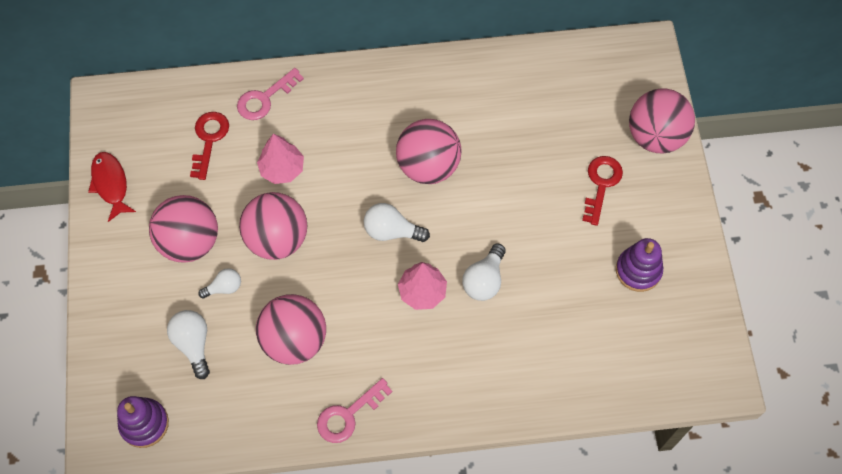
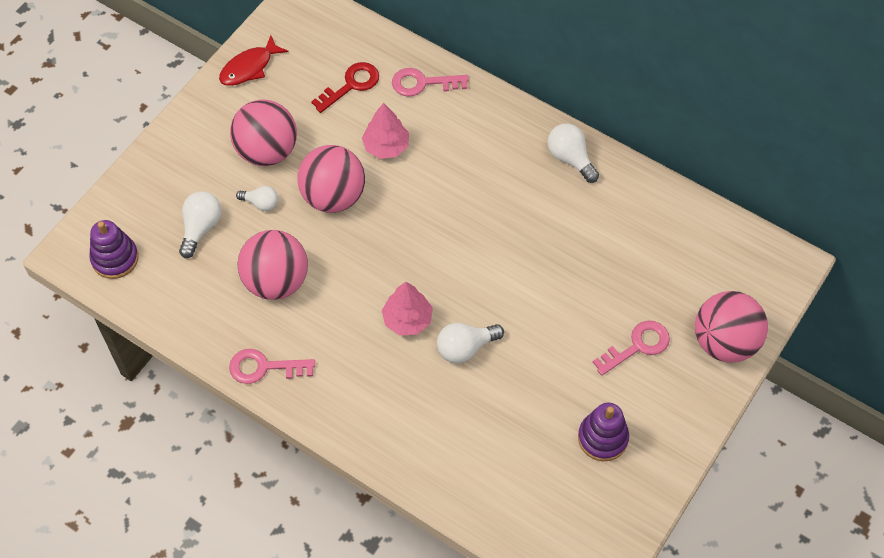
camera: 40 degrees right, 5 degrees down
(111, 184) = (249, 67): red fish -> red fish turned 150 degrees counterclockwise
(391, 231) = (427, 255): white light bulb -> white light bulb (570, 158)
(428, 166) = (504, 226): pink ball -> none
(601, 184) = (637, 346): red key -> pink key

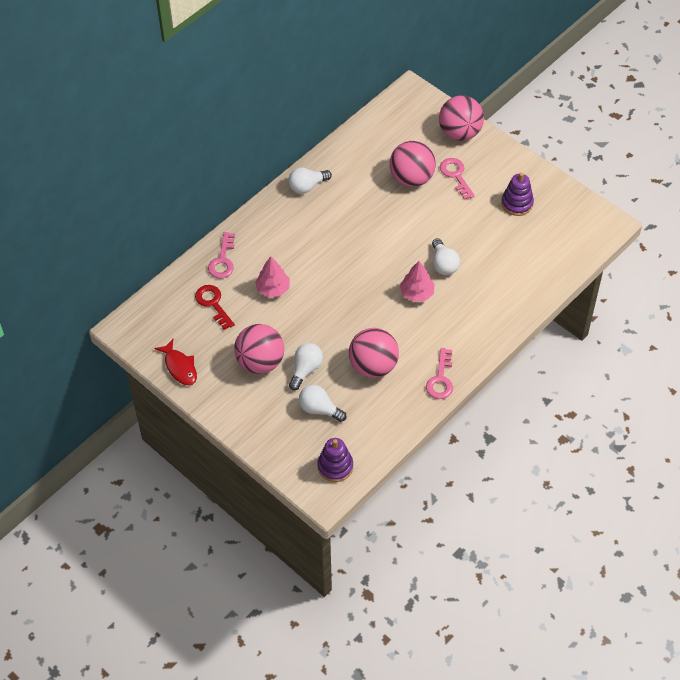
camera: 80 degrees left, 5 degrees down
(261, 203) = (306, 370): white light bulb -> white light bulb, size x1.52
(333, 196) = (309, 325): pink ball -> pink ball (411, 178)

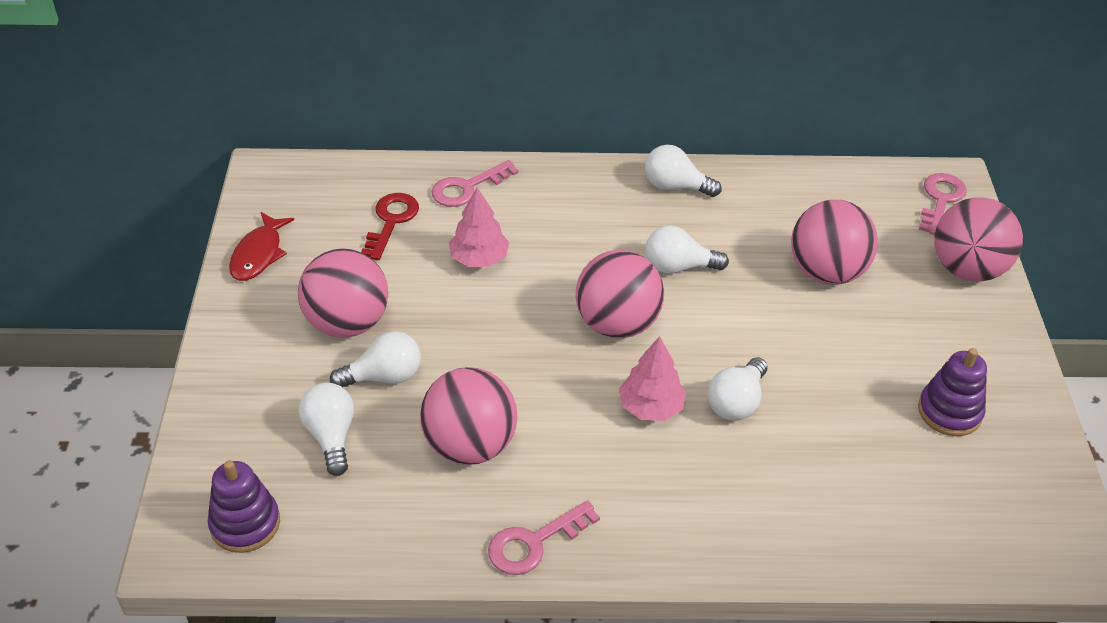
camera: 45 degrees right, 10 degrees down
(354, 224) = (678, 267): none -> white light bulb
(363, 270) = (617, 324): none -> pink ball
(456, 175) = (896, 313): pink key -> pink key (940, 200)

